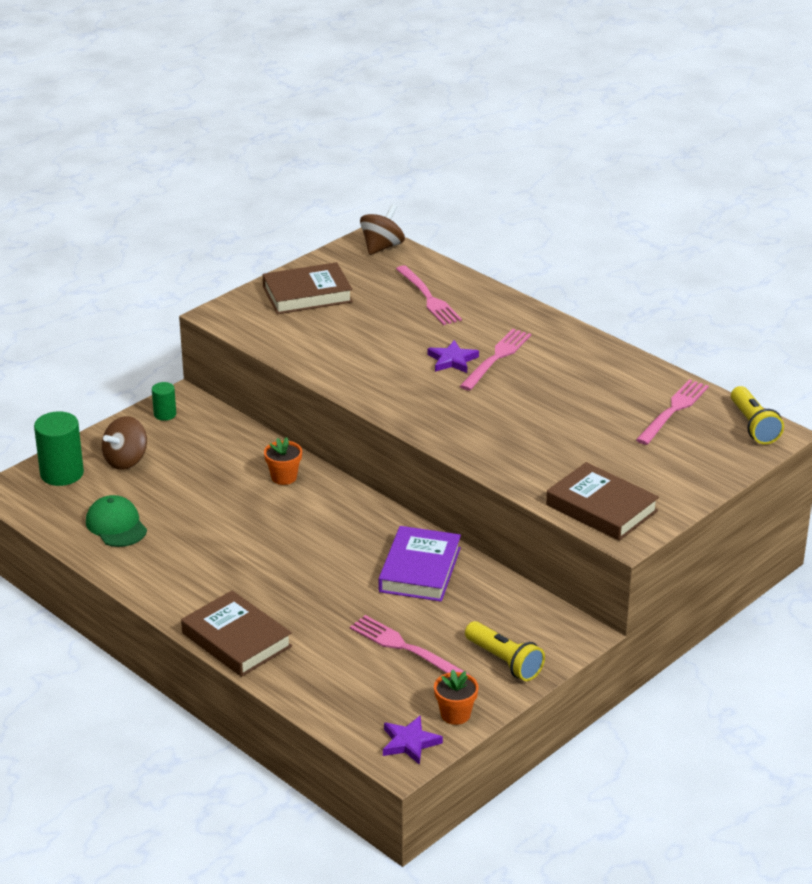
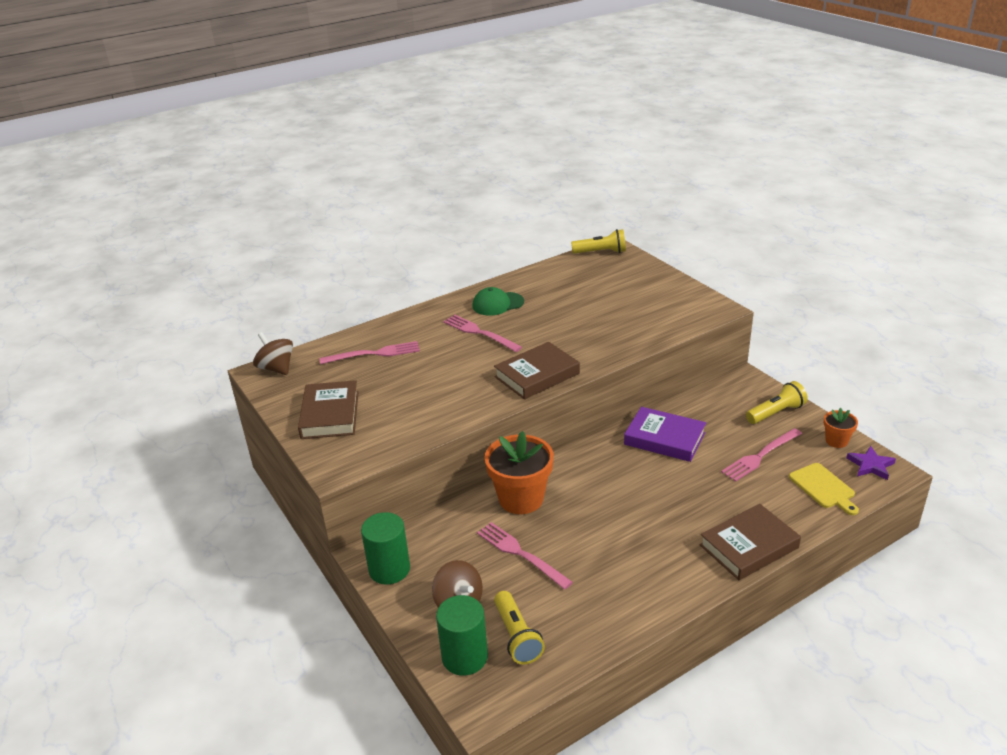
camera: 75 degrees left, 0 degrees up
(89, 499) = (517, 636): none -> yellow flashlight
(116, 525) = (567, 617): green cap -> green cap (497, 304)
(165, 414) = (389, 569): green cylinder -> green cylinder, size x1.84
(284, 477) = (521, 499): orange flower pot -> orange flower pot, size x1.98
(354, 699) = (823, 488): none -> yellow cutting board
(452, 360) = (474, 352): purple star -> none
(601, 508) = (685, 313): brown book -> brown book (537, 375)
(673, 410) = (574, 275): pink fork -> pink fork (520, 553)

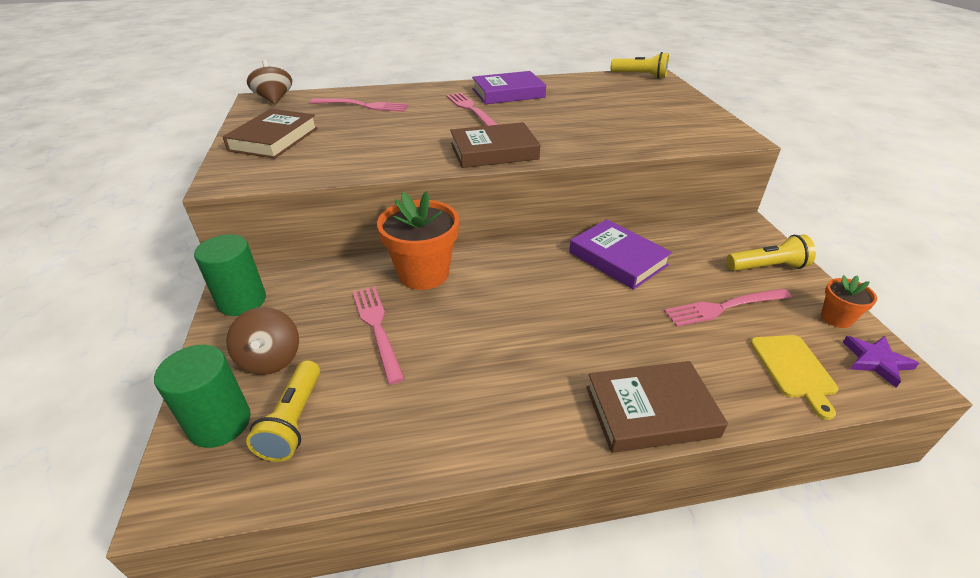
camera: 20 degrees right, 5 degrees up
(497, 304) = (508, 93): green cap -> purple book

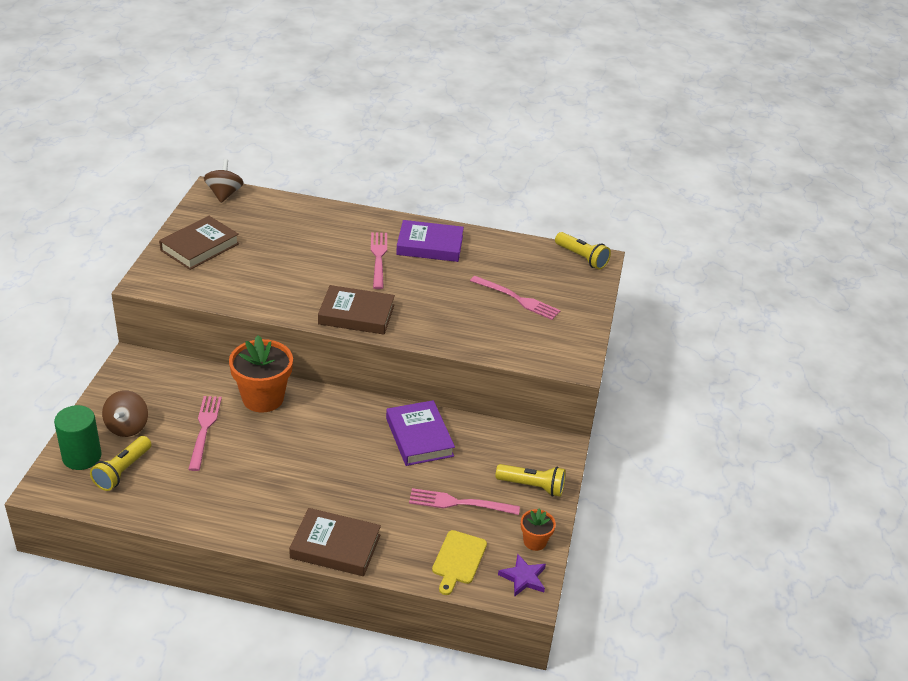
camera: 20 degrees right, 0 degrees up
(242, 301) = (128, 377): green cylinder -> none
(364, 106) = (292, 225): pink fork -> pink fork (518, 299)

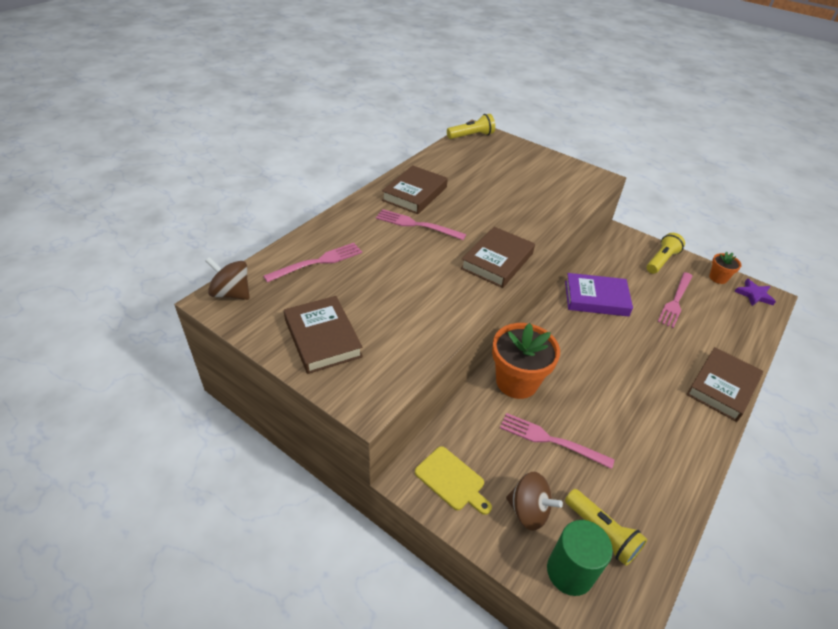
camera: 65 degrees left, 5 degrees up
(430, 245) = (414, 194): purple book -> brown book
(458, 560) = (737, 321): yellow cutting board -> yellow cutting board (452, 480)
(518, 299) = (510, 176): pink fork -> pink fork (318, 262)

